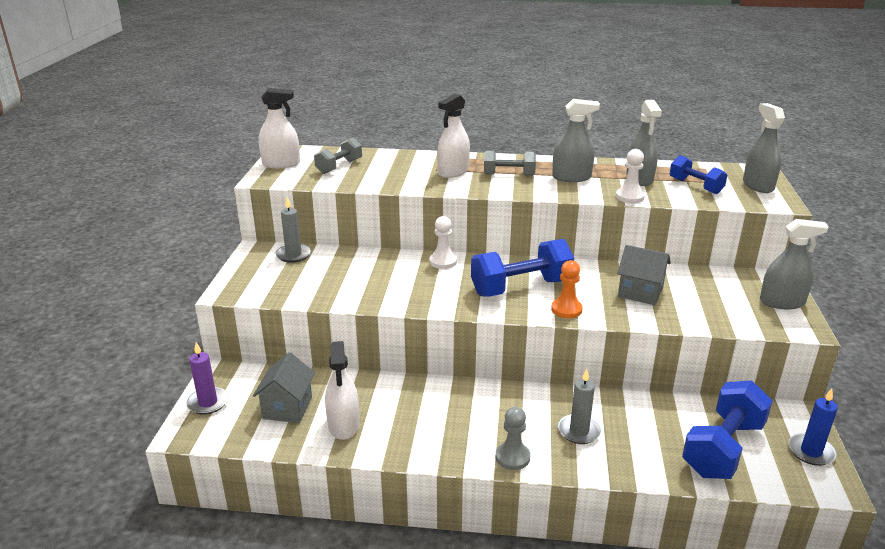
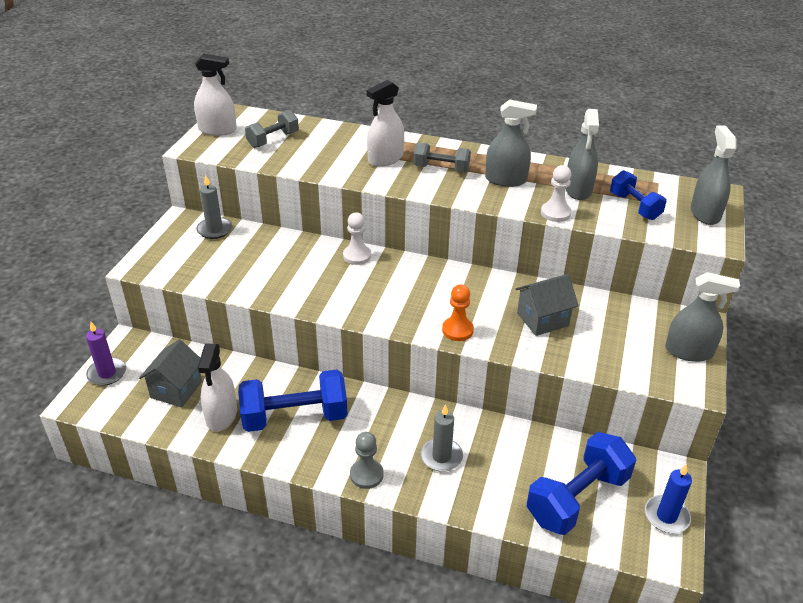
camera: 10 degrees right, 10 degrees up
(521, 288) = (422, 298): blue dumbbell -> blue dumbbell (295, 417)
(640, 292) = (542, 319): grey house -> grey house turned 60 degrees counterclockwise

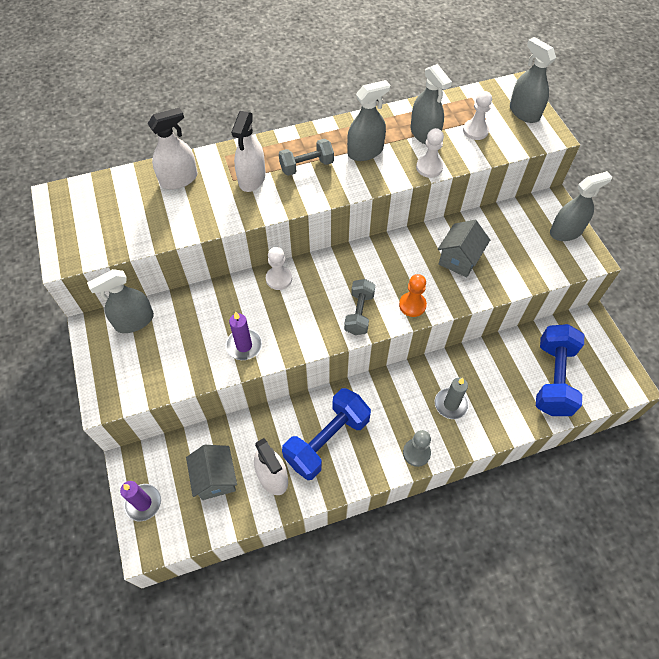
camera: 35 degrees left, 20 degrees up
(214, 230) = (134, 321): grey candle -> grey spray bottle
(217, 130) = (67, 223): white spray bottle -> white spray bottle (179, 179)
(273, 140) = (132, 208): grey dumbbell -> grey dumbbell (359, 313)
(278, 285) = (244, 345): none -> purple candle
(634, 206) = (475, 130): blue dumbbell -> white pawn
(666, 516) = (608, 357): blue candle -> none

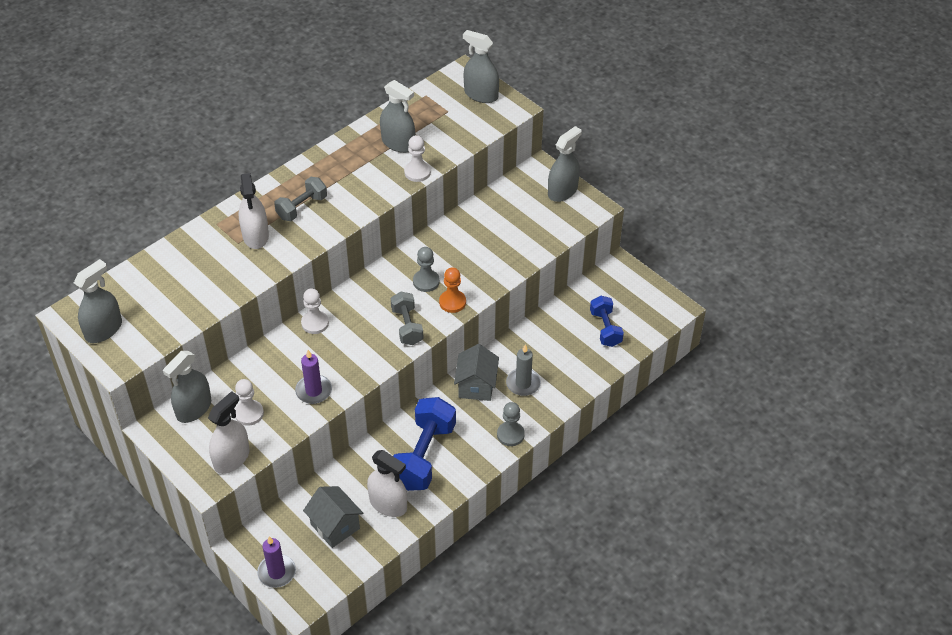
camera: 25 degrees left, 10 degrees down
(179, 179) = (184, 259): white spray bottle -> white spray bottle (231, 458)
(365, 152) = (350, 177): grey spray bottle -> grey spray bottle (103, 330)
(397, 275) = (426, 281): none -> grey pawn
(459, 259) = (476, 248): grey house -> grey house (476, 386)
(475, 130) = (444, 125): white pawn -> white pawn (249, 413)
(553, 379) = (605, 328): blue dumbbell -> blue dumbbell, size x0.59

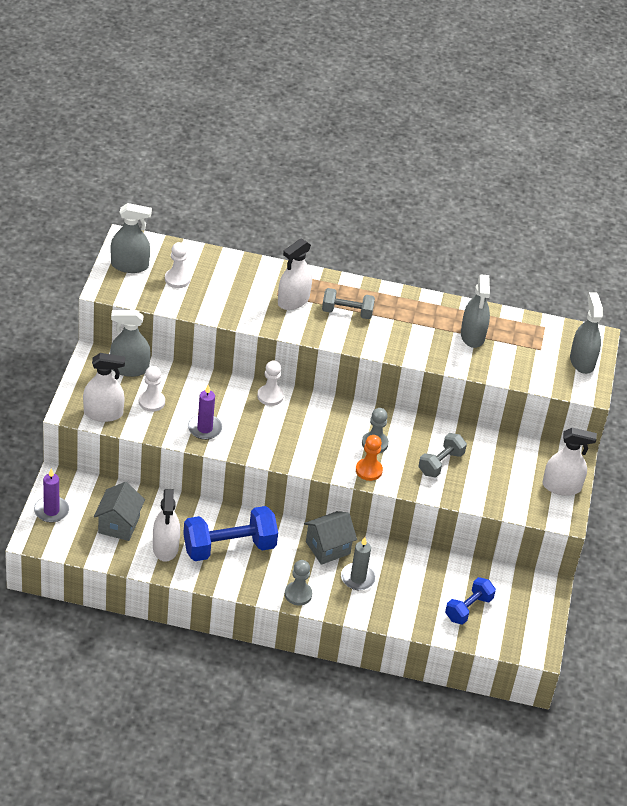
camera: 50 degrees right, 5 degrees down
(407, 326) = (318, 454): grey dumbbell -> grey dumbbell (440, 463)
(417, 172) = (452, 363): white pawn -> white pawn (177, 279)
(562, 191) = (561, 486): grey spray bottle -> white spray bottle

